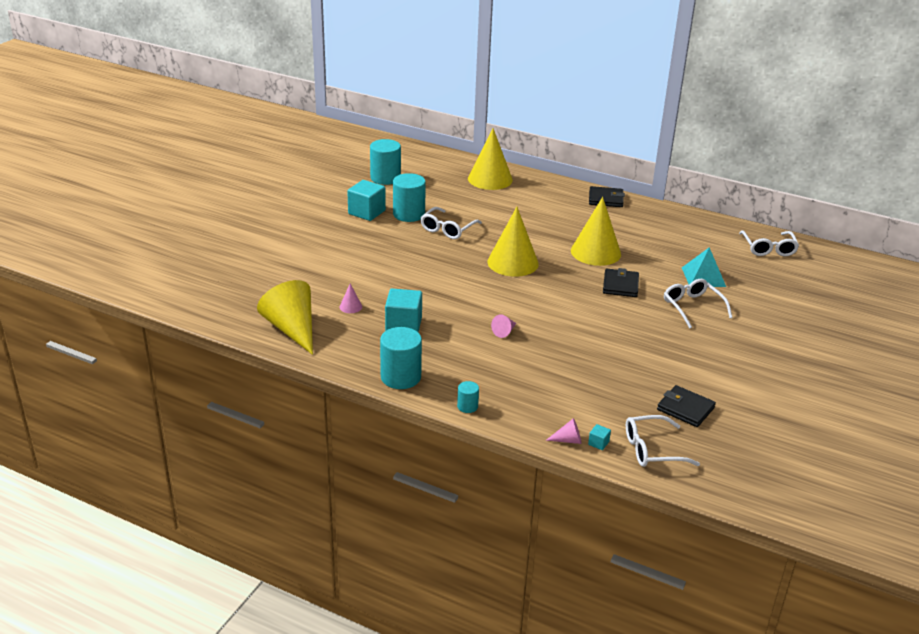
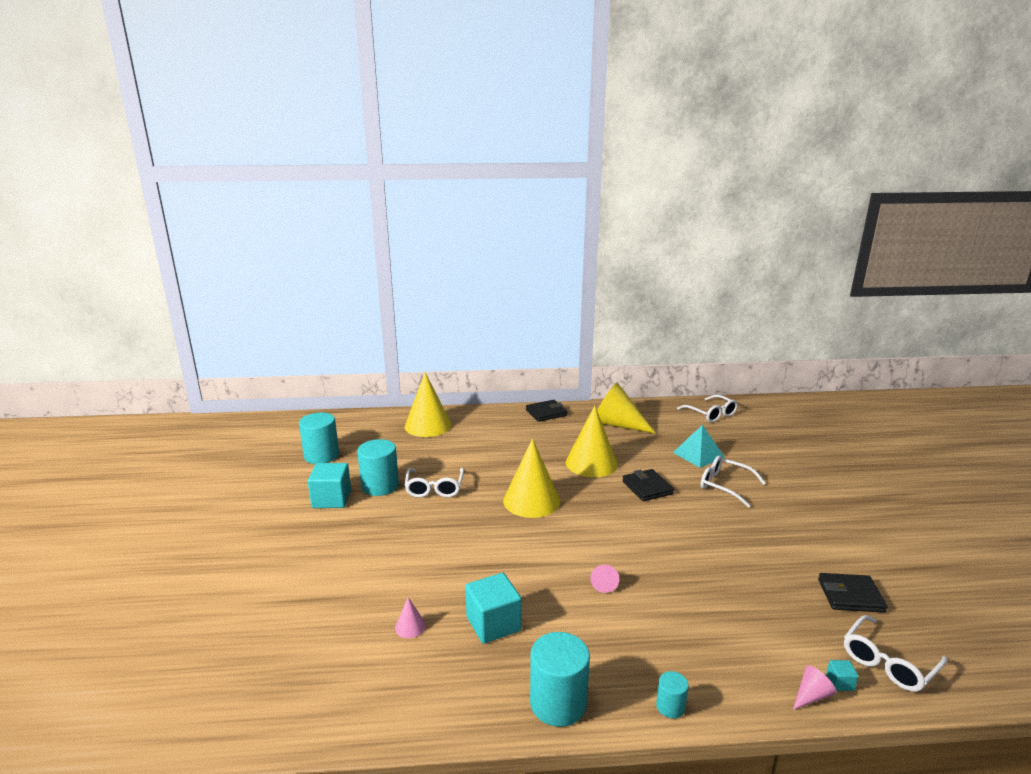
camera: 30 degrees left, 10 degrees down
(292, 329) = (361, 696): yellow cone -> yellow cone (617, 424)

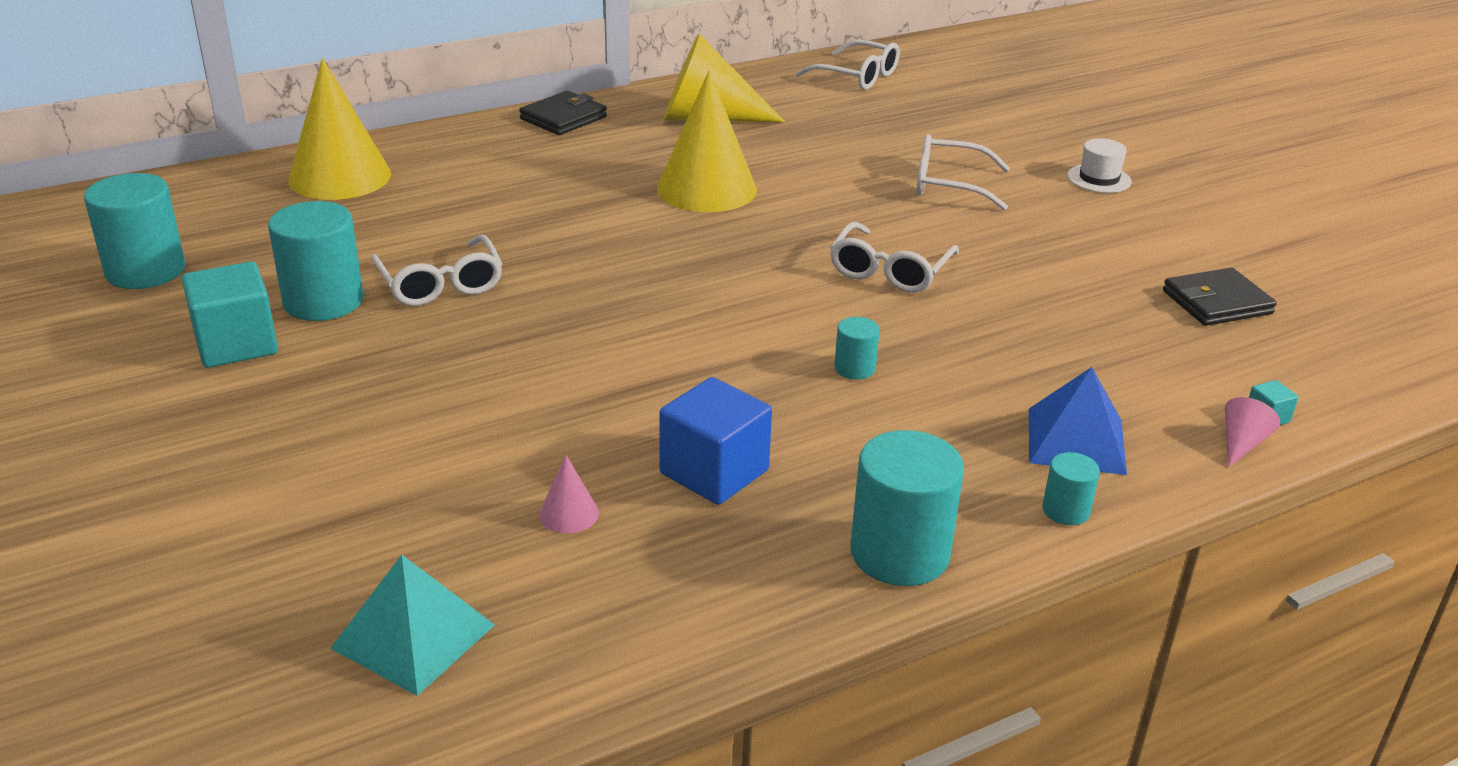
camera: 25 degrees left, 10 degrees up
(493, 624) = (714, 472): turquoise cube -> blue cube
(531, 501) = (642, 269): yellow cone -> none
(604, 583) = (854, 368): pink cone -> turquoise cylinder
(647, 487) = (827, 210): black wallet -> none
(698, 454) = (877, 144): turquoise pyramid -> turquoise pyramid (413, 636)
(704, 663) = (1076, 441): none -> blue pyramid
(819, 499) = (1099, 179): none -> white hat
(889, 662) = (1312, 375): white glasses -> white glasses (890, 270)

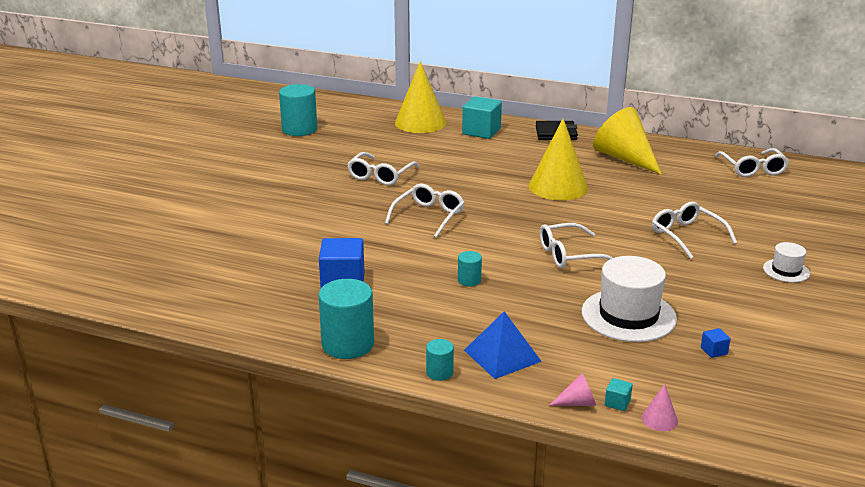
camera: 50 degrees right, 5 degrees down
(236, 344) = (282, 165): turquoise cube -> turquoise cube (481, 131)
(323, 301) = (332, 164): turquoise cylinder -> none
(413, 636) = (170, 273): turquoise pyramid -> none
(569, 514) = (274, 267): pink cone -> pink cone (659, 419)
(631, 309) = (428, 216): none -> white glasses
(1082, 310) = (628, 315): none -> white hat
(1217, 302) = (714, 351): black wallet -> blue cube

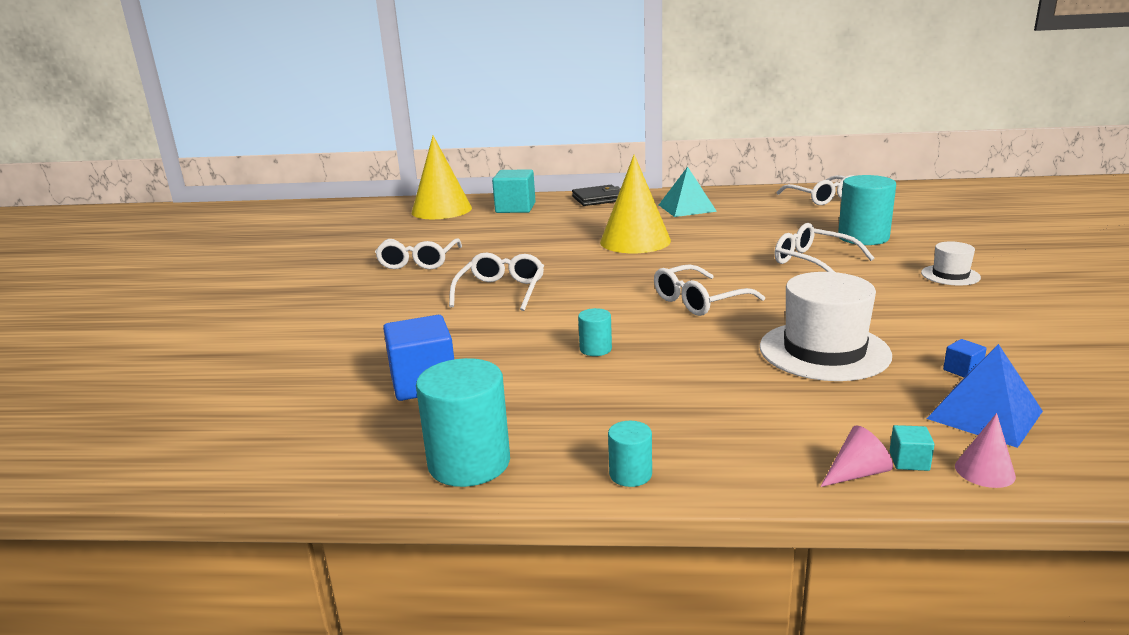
camera: 15 degrees left, 5 degrees down
(299, 129) = (298, 234): turquoise cylinder -> turquoise cylinder (863, 237)
(502, 355) = (703, 432): blue pyramid -> blue pyramid (984, 415)
(625, 158) = (687, 208): yellow cone -> turquoise pyramid

